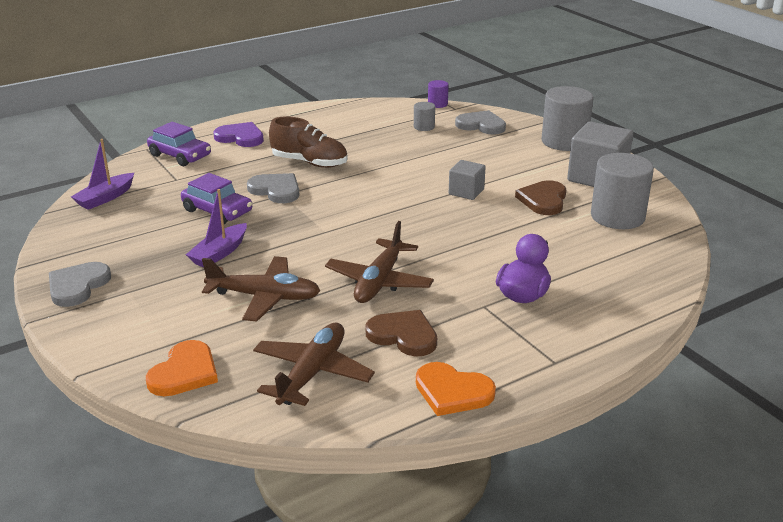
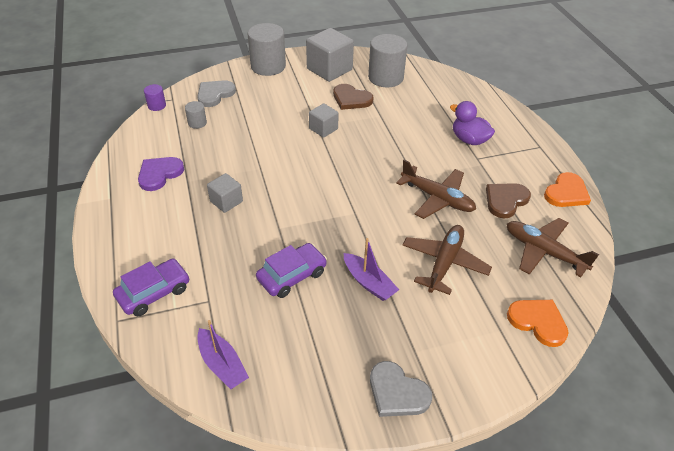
camera: 75 degrees left, 15 degrees up
(240, 137) = (139, 240): purple heart -> purple heart (159, 174)
(276, 190) = (269, 231): grey heart -> none
(309, 162) = (226, 201): brown shoe -> grey cube

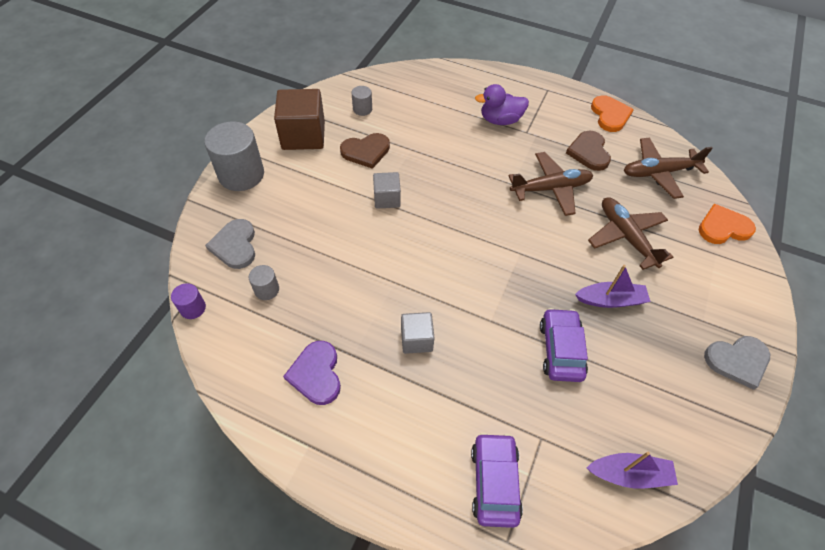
camera: 50 degrees left, 10 degrees up
(329, 69) = (303, 135): grey cube -> brown cube
(385, 78) = (362, 109): grey cylinder -> grey cylinder, size x0.47

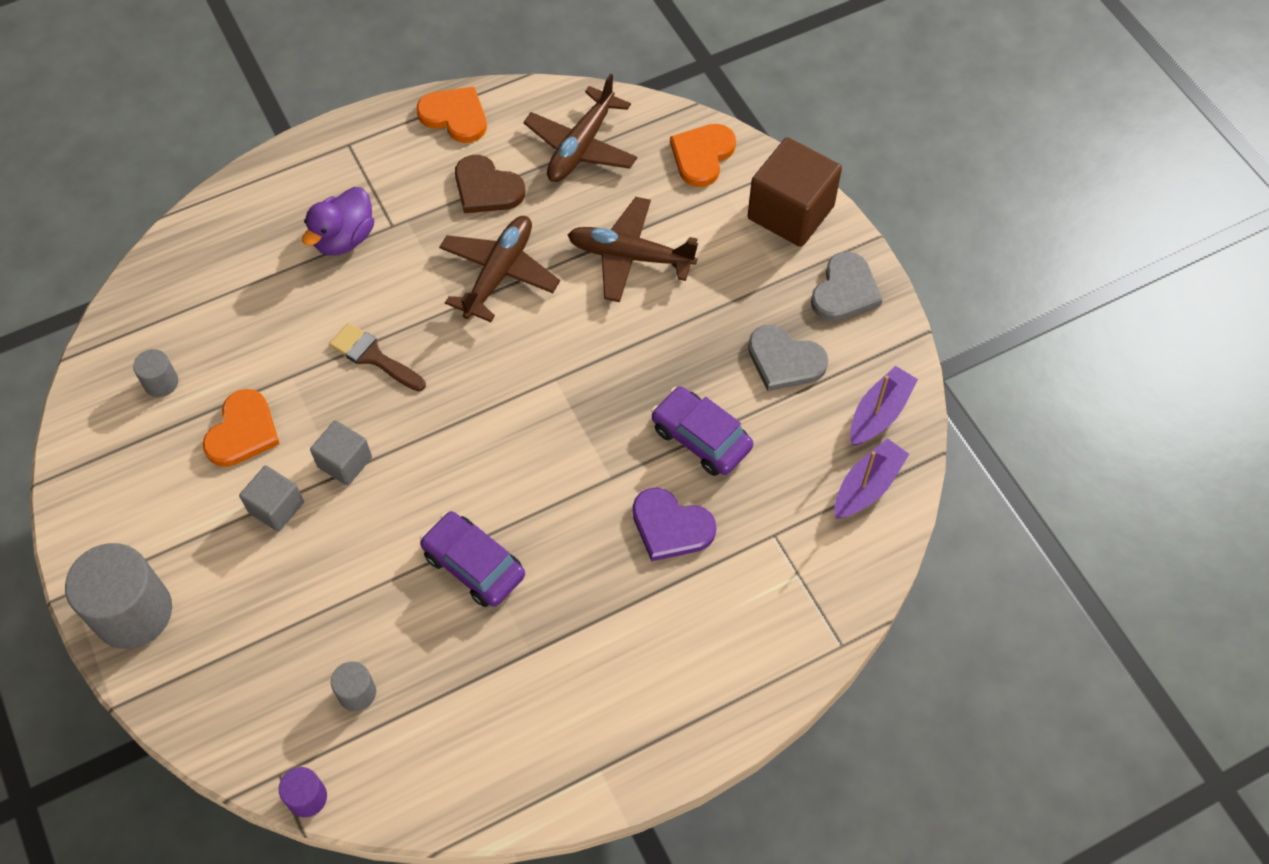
camera: 50 degrees left, 5 degrees up
(235, 245) = (252, 691): grey heart -> grey heart (784, 360)
(303, 135) = (137, 489): brown cube -> brown cube (790, 212)
(316, 374) = (521, 707): purple heart -> purple heart (671, 527)
(366, 151) = (243, 431): brown heart -> orange heart
(416, 339) = (568, 571): grey cube -> grey cube (276, 507)
(452, 171) = (373, 357): none -> brown brush
(494, 482) = (780, 613): purple car -> purple car (474, 565)
(610, 300) = (688, 341): purple boat -> purple boat (879, 413)

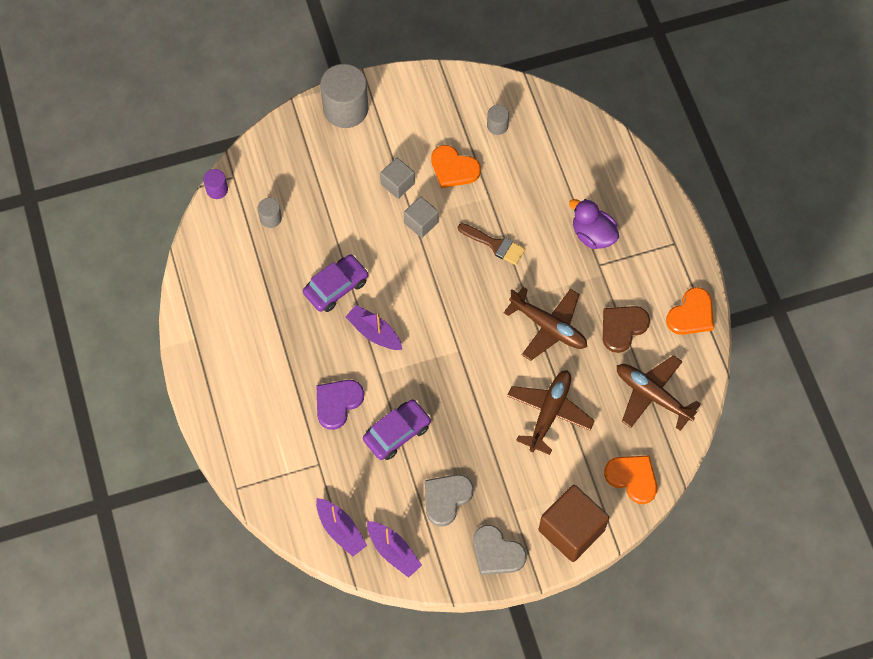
camera: 100 degrees right, 5 degrees up
(373, 357) = (495, 245): brown brush -> brown brush turned 75 degrees clockwise
(544, 496) = (374, 332): none -> purple boat

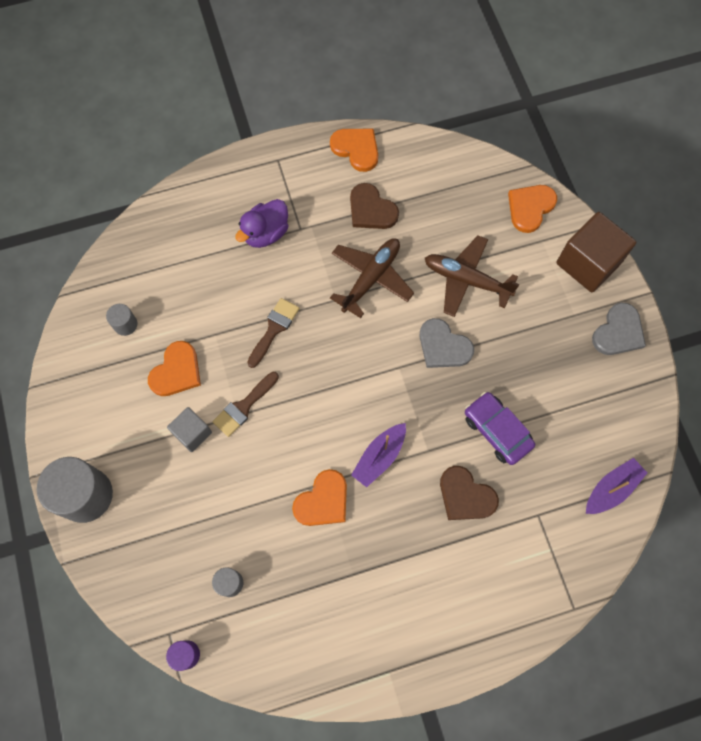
camera: 90 degrees left, 5 degrees up
(336, 287) = (323, 501): purple car -> orange heart
(337, 403) = (465, 496): purple heart -> brown heart
(393, 551) = (629, 433): purple boat -> none
(421, 223) = (244, 407): grey cube -> brown brush
(446, 498) = (566, 380): grey heart -> grey heart (443, 346)
(652, 395) = (443, 187): brown plane -> none

